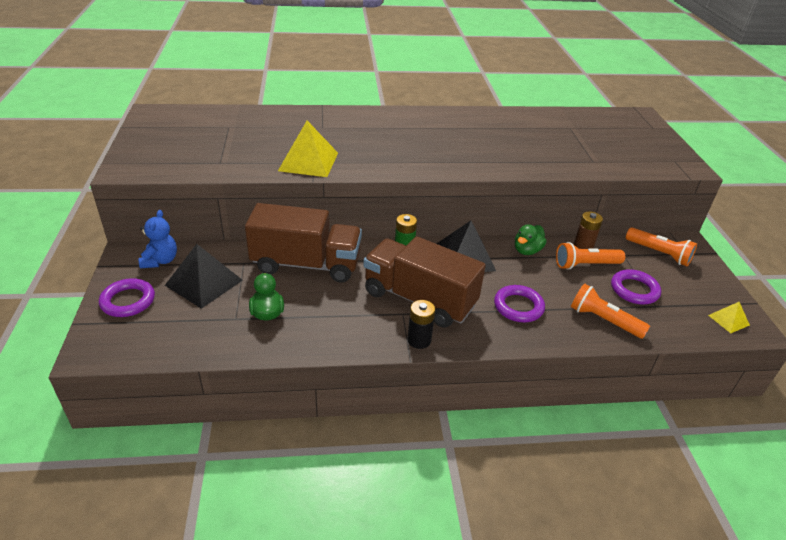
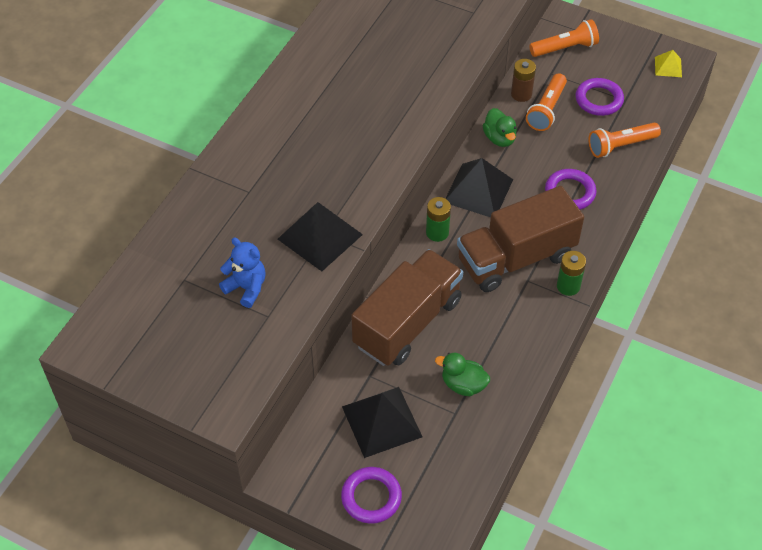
camera: 55 degrees left, 15 degrees up
(160, 261) = (317, 449): blue teddy bear -> blue teddy bear (246, 288)
(308, 161) = (320, 236): yellow pyramid -> black pyramid
(419, 340) = (568, 286): black battery -> green battery

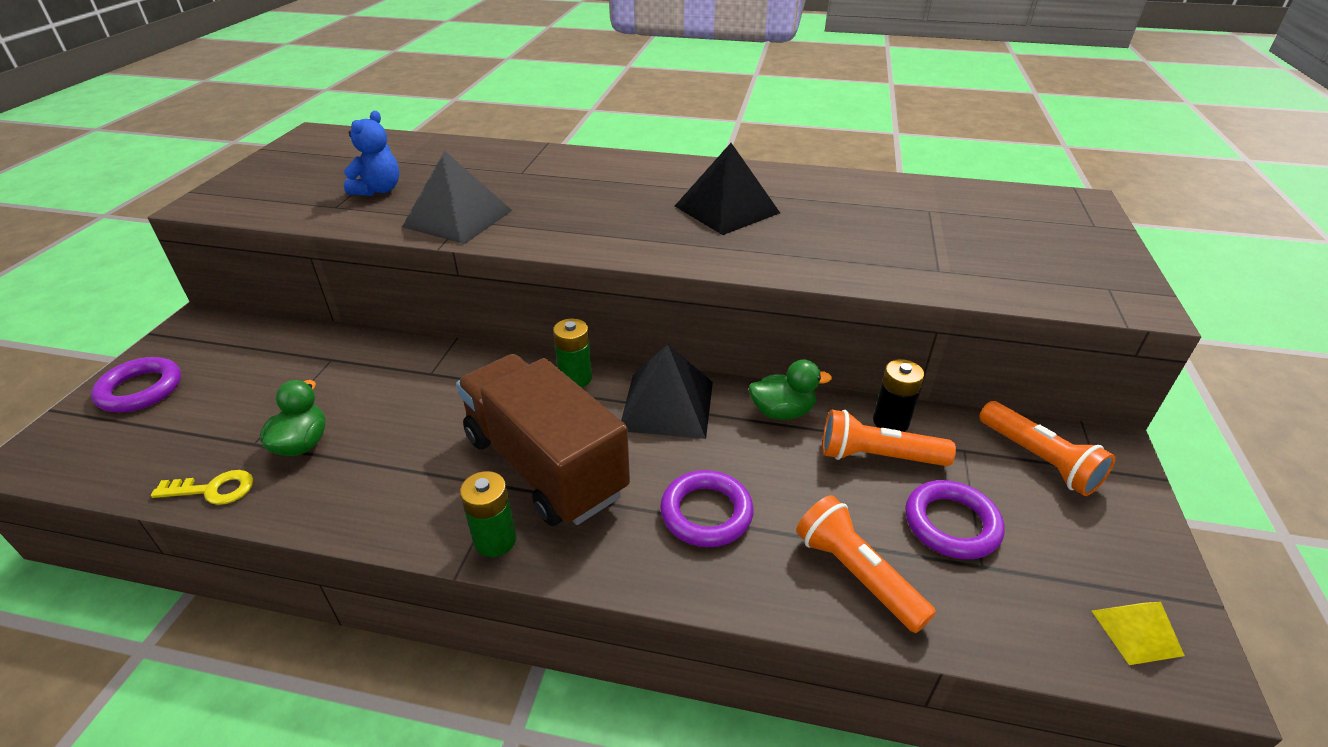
camera: 75 degrees right, 15 degrees down
(381, 421) = (256, 380): black pyramid -> black pyramid (726, 209)
(407, 323) = (414, 376): brown truck -> none
(495, 429) = (213, 489): none -> yellow key
(499, 138) = (782, 412): green duck -> green duck turned 150 degrees counterclockwise
(521, 94) = (890, 422): brown battery -> black battery

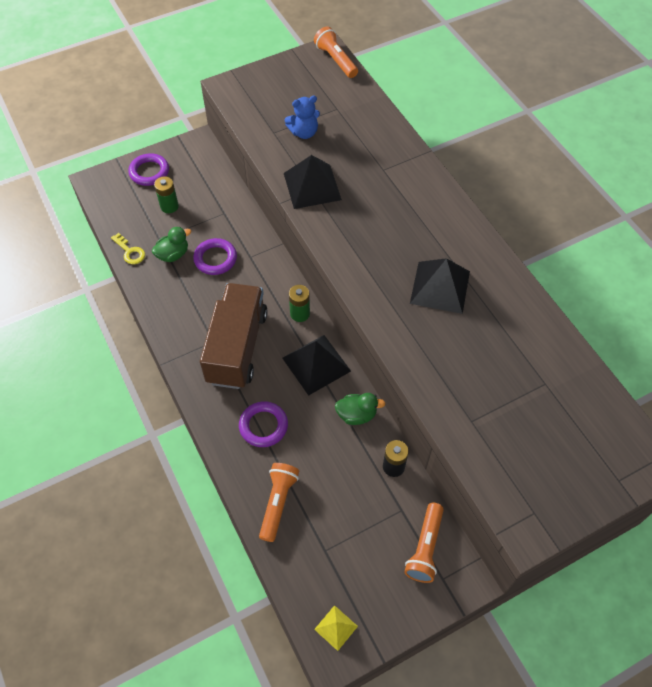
camera: 50 degrees right, 20 degrees up
(495, 540) = (186, 363): green battery -> green battery (169, 206)
(782, 412) = (356, 415): green duck -> green duck turned 45 degrees counterclockwise
(877, 456) = (361, 473): orange flashlight -> orange flashlight (336, 60)
(951, 524) = (341, 527): purple ring -> purple ring (215, 259)

